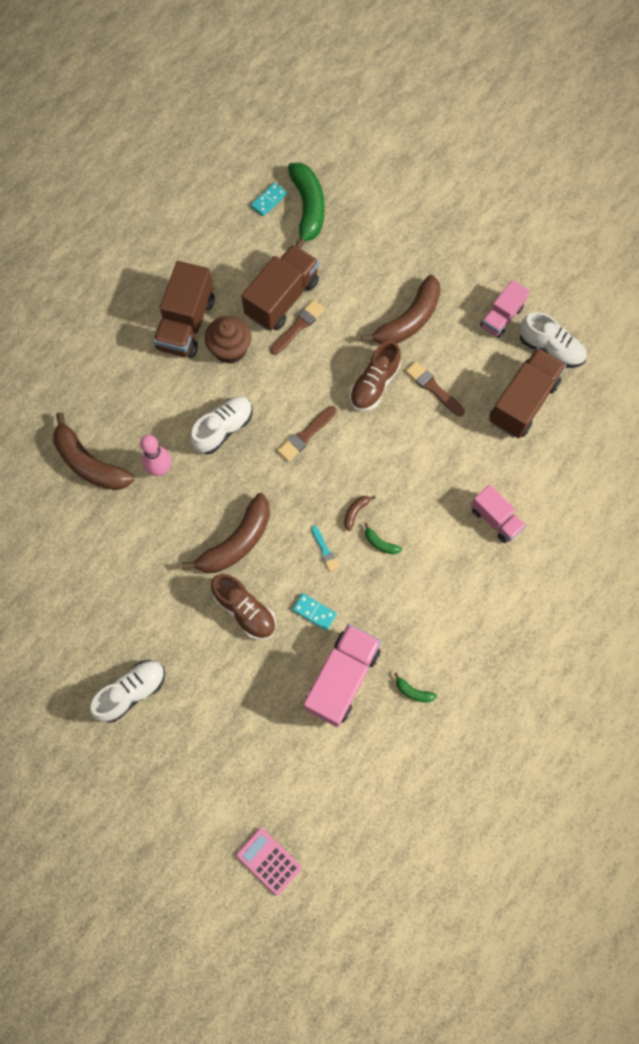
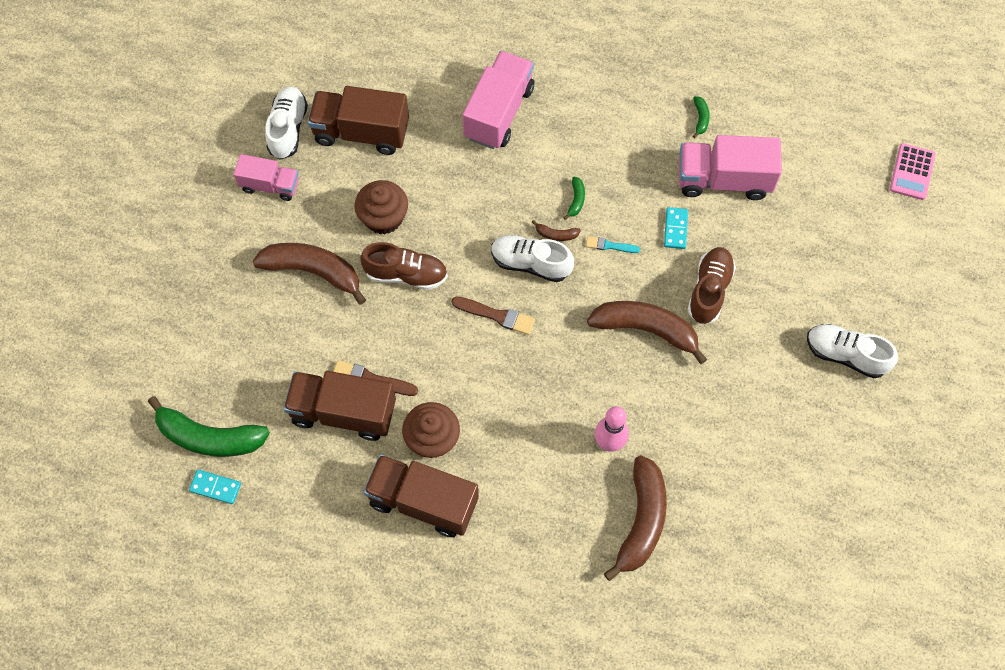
camera: 115 degrees left, 5 degrees down
(186, 324) = (423, 501): brown truck -> brown truck turned 150 degrees counterclockwise
(223, 429) = (531, 400): white shoe -> white shoe (530, 263)
(308, 208) = (209, 437): green banana -> green banana turned 135 degrees counterclockwise
(325, 550) = (610, 246): turquoise brush -> turquoise brush turned 120 degrees counterclockwise
(433, 388) = (383, 218): brown brush -> brown cupcake
(495, 519) = (499, 112): pink truck -> pink truck, size x1.64

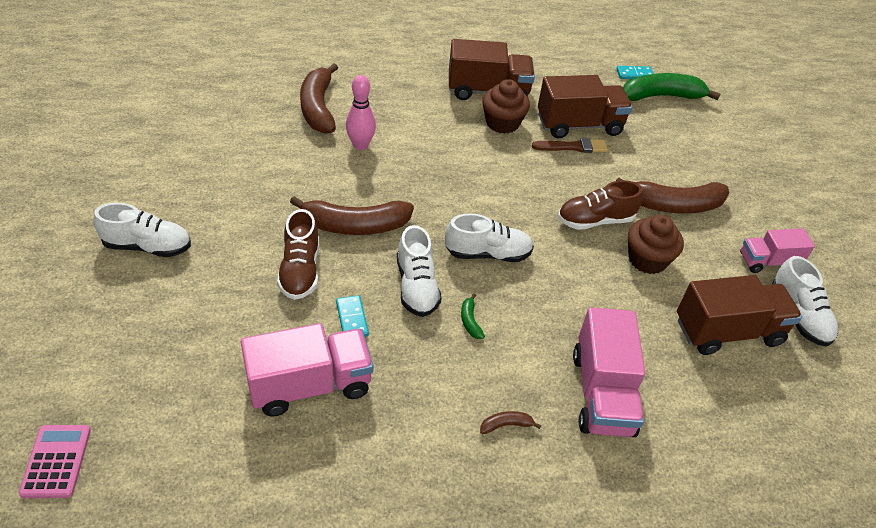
camera: 155 degrees right, 20 degrees down
(496, 315) = (497, 208): brown brush -> none
(556, 234) = (475, 284): brown banana -> brown banana (506, 425)
(610, 246) = (416, 287): turquoise brush -> white shoe
(700, 118) = (357, 455): green banana -> none

